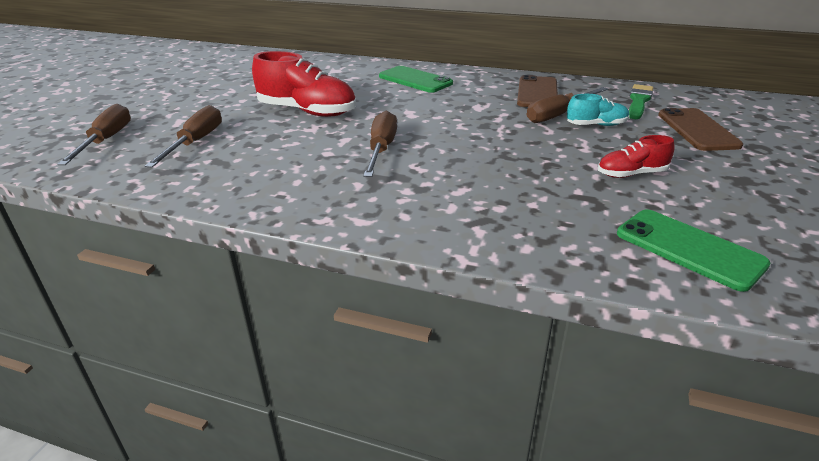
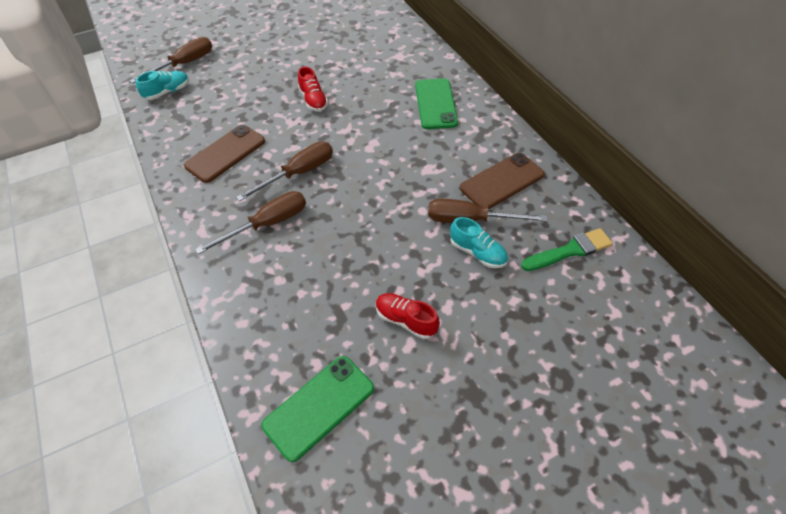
camera: 45 degrees right, 20 degrees up
(121, 162) = (167, 92): none -> turquoise shoe
(196, 142) = (219, 95): brown screwdriver -> brown screwdriver (267, 224)
(307, 111) = (313, 100): red shoe -> red shoe, size x0.54
(689, 249) = (319, 406): green phone -> green phone turned 45 degrees clockwise
(697, 130) = (550, 320): brown phone -> brown phone (225, 153)

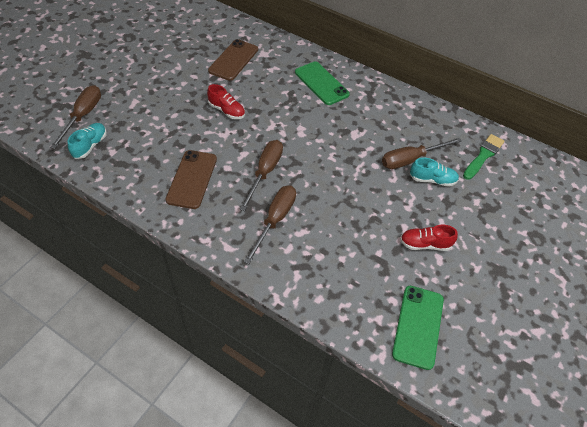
camera: 35 degrees left, 0 degrees up
(502, 181) = (409, 125): brown phone -> brown phone (233, 60)

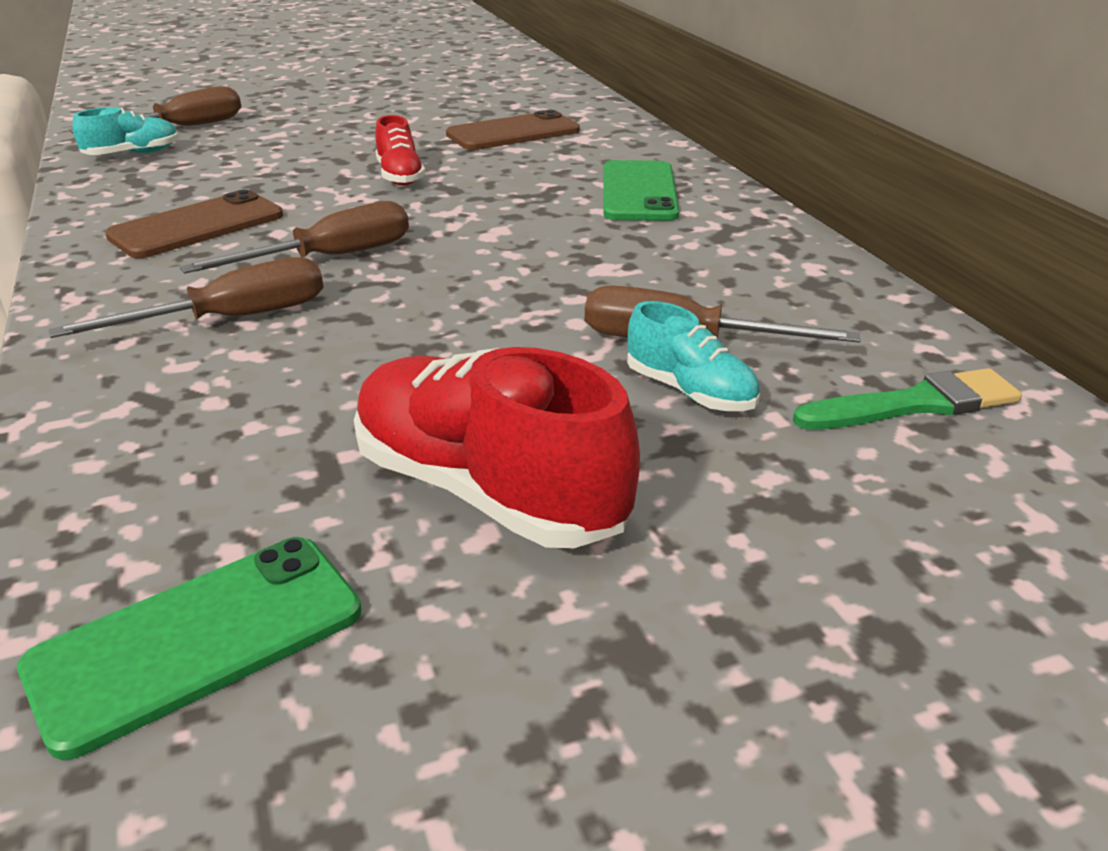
camera: 40 degrees right, 20 degrees down
(425, 244) = (487, 491): red shoe -> red shoe, size x1.86

